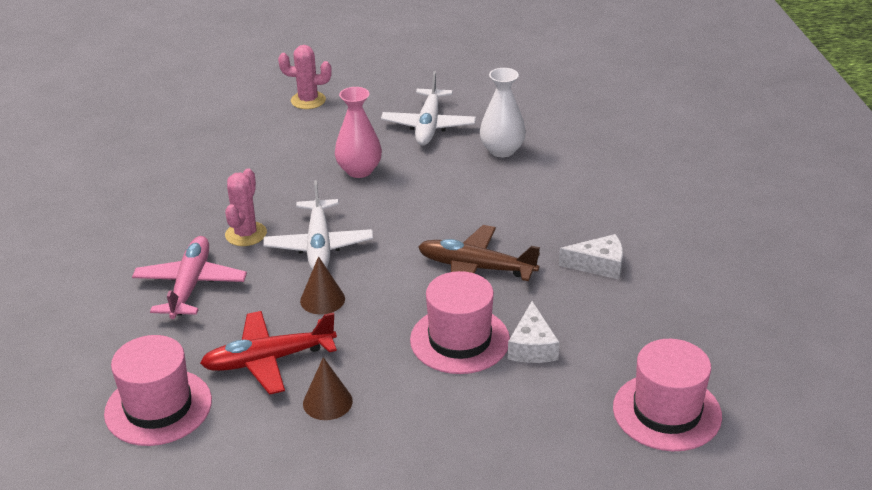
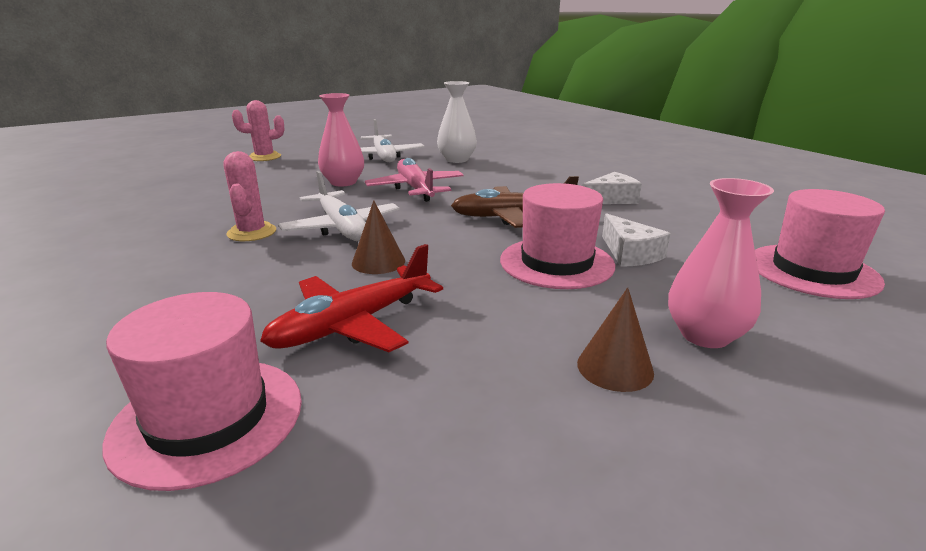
camera: 25 degrees left, 10 degrees down
(190, 286) = (201, 280): pink plane -> pink plane (416, 189)
(327, 402) = (467, 347): brown cone -> brown cone (615, 367)
(495, 442) = (705, 335): none -> pink vase

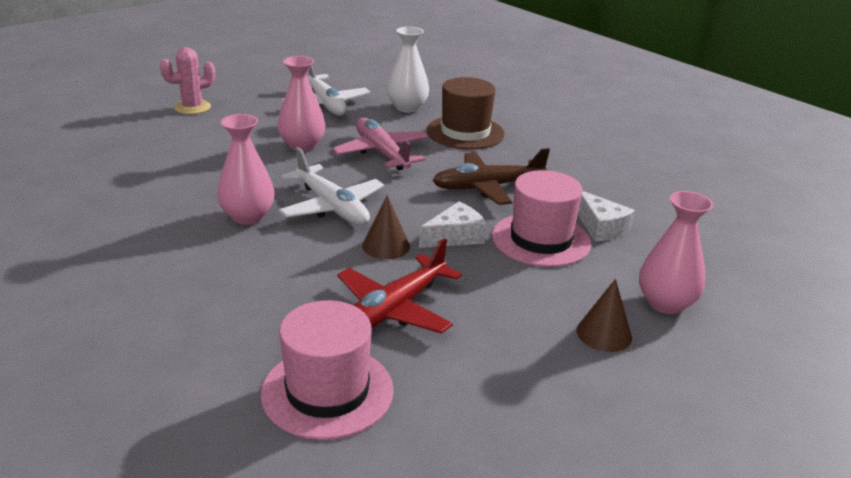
camera: 10 degrees left, 5 degrees up
(252, 232) = (248, 216): pink cactus -> pink vase
(505, 176) = (465, 132): none -> brown hat
(611, 199) = (575, 161): white cheese -> white cheese (455, 236)
(812, 271) = (747, 239): pink hat -> none

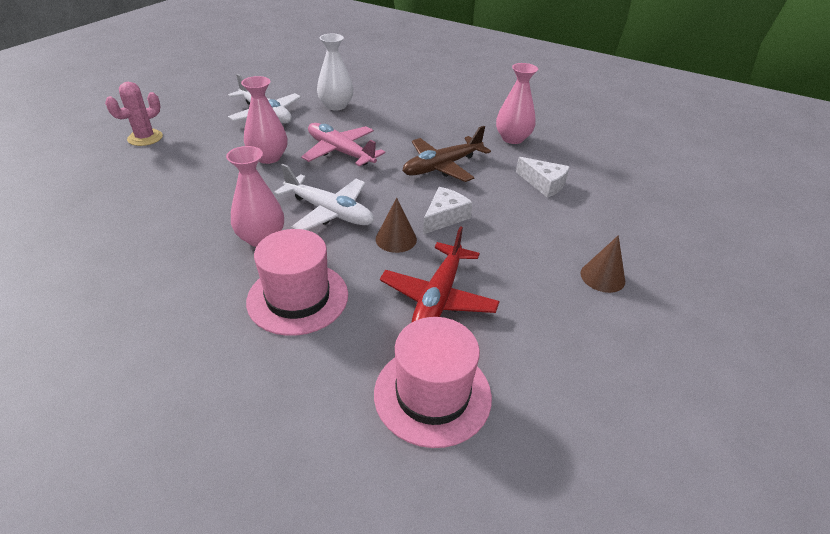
camera: 20 degrees left, 10 degrees up
(465, 132) = (395, 120): brown hat -> none
(541, 239) = (509, 205): pink hat -> pink hat (298, 298)
(665, 303) = (626, 239): pink vase -> pink vase (512, 138)

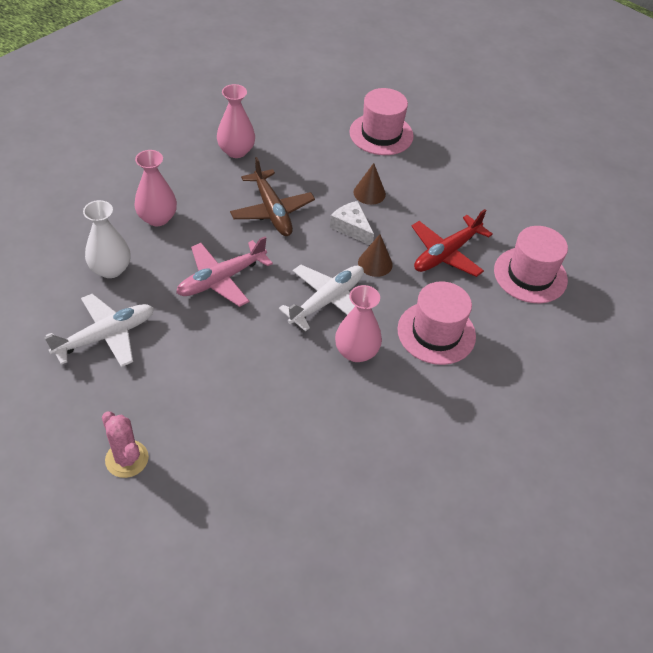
camera: 80 degrees left, 10 degrees up
(268, 157) = (214, 339): pink vase -> pink vase (157, 218)
(438, 297) = (446, 253): red plane -> red plane turned 105 degrees clockwise
(543, 184) = (318, 156): white cheese -> none
(602, 277) = (437, 165): brown cone -> brown cone (369, 193)
(620, 224) = (381, 134): none -> pink hat

